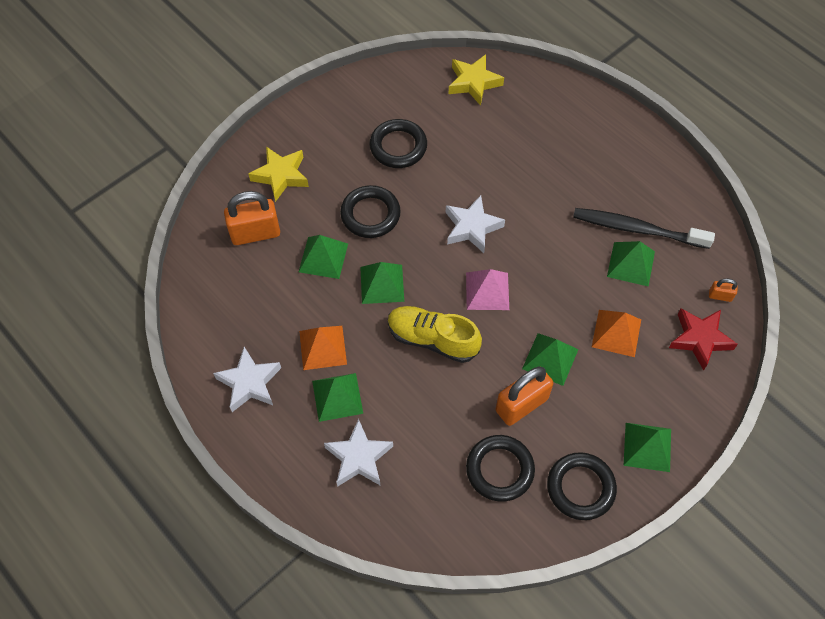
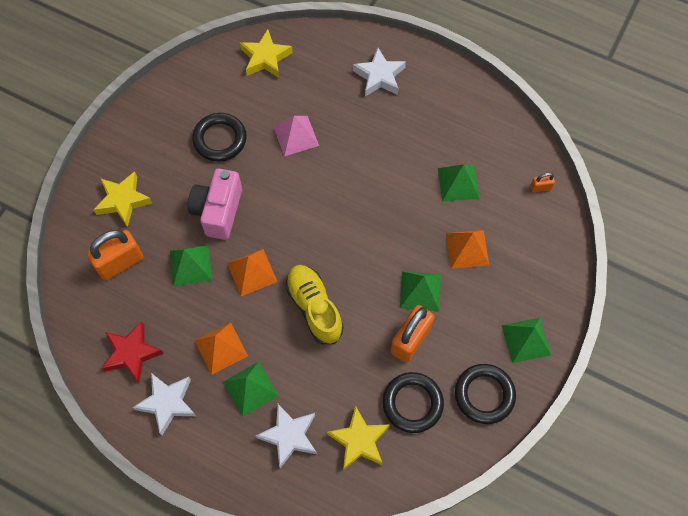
camera: 20 degrees left, 5 degrees up
(370, 214) = (218, 211): black ring -> pink camera
(382, 284) = (252, 272): green pyramid -> orange pyramid
(429, 487) = (359, 440): none -> yellow star
(432, 339) = (314, 307): yellow shoe -> yellow shoe turned 60 degrees clockwise
(472, 227) = (312, 194): white star -> white star (379, 76)
(487, 291) = (346, 248): pink pyramid -> pink pyramid (296, 136)
(637, 229) = (453, 150): black toothbrush -> none
(700, 339) = (537, 231): red star -> red star (132, 353)

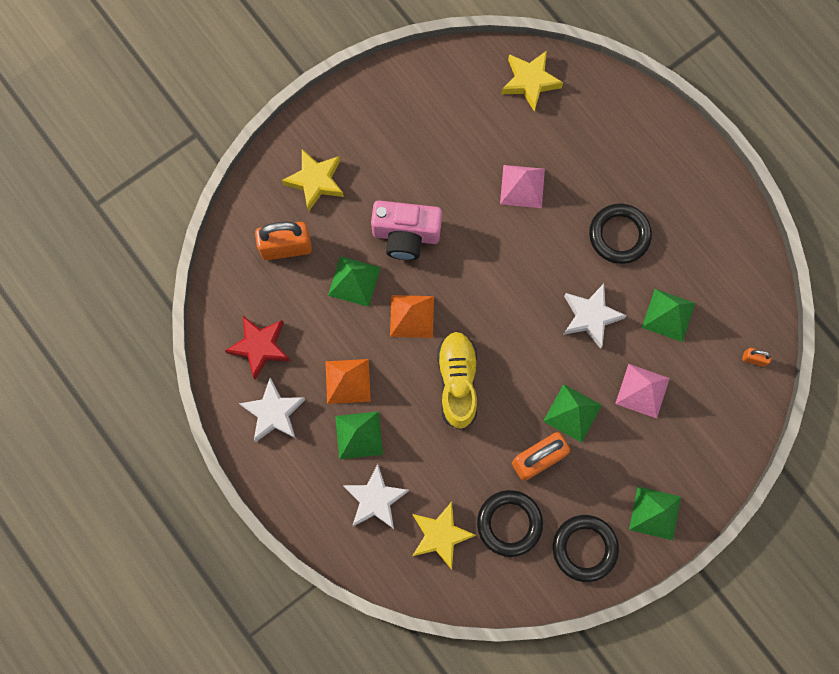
camera: 25 degrees right, 10 degrees up
(218, 211) = (406, 235): pink camera -> pink camera turned 120 degrees counterclockwise
(220, 139) = (441, 156): black ring -> black ring (619, 235)
(379, 76) = (642, 156): white star -> white star (590, 317)
(467, 249) = (642, 391): orange pyramid -> pink pyramid

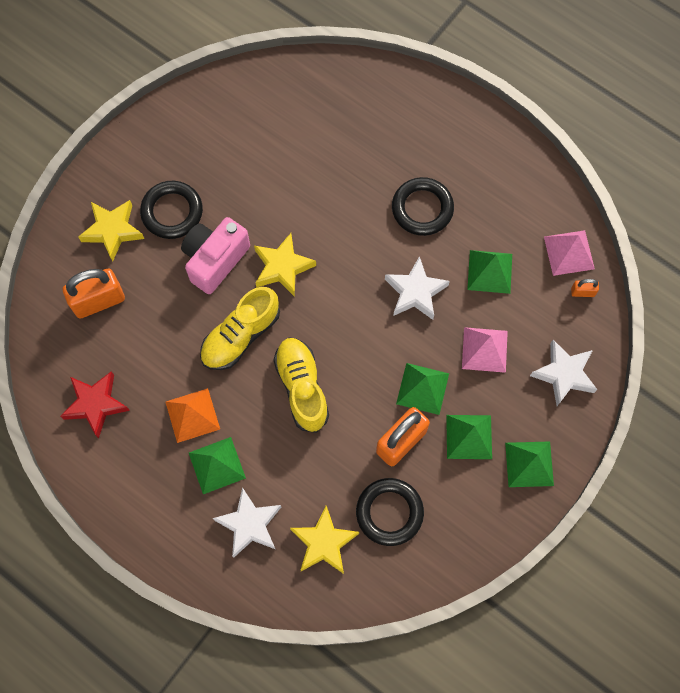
camera: 15 degrees left, 5 degrees down
(273, 413) = (125, 466): white star -> white star (564, 374)
(354, 281) = (175, 316): green pyramid -> green pyramid (469, 437)
(406, 235) = (215, 260): pink camera -> pink camera turned 135 degrees clockwise
(412, 316) = (240, 336): orange pyramid -> yellow shoe
(522, 186) = (316, 186): pink pyramid -> pink pyramid (569, 253)
(530, 82) = (298, 88): yellow star -> yellow star (282, 267)
(584, 548) = (470, 517): black ring -> black ring (172, 212)

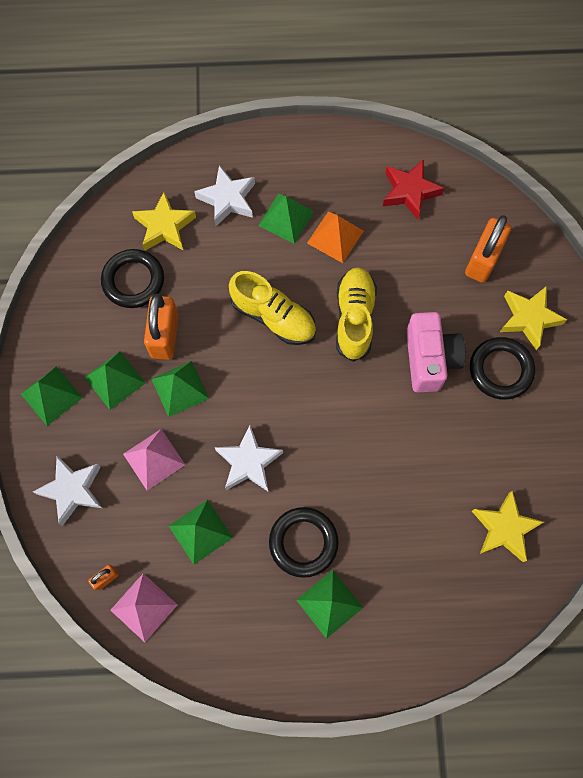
camera: 140 degrees right, 0 degrees up
(282, 267) = (372, 396): yellow star -> yellow star (504, 528)
(437, 158) = (329, 604): none -> green pyramid

